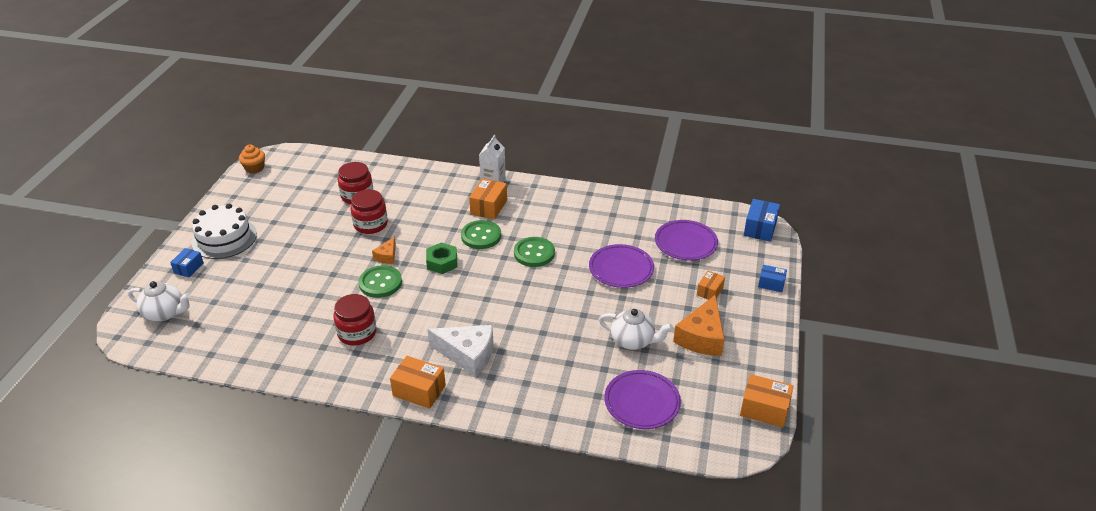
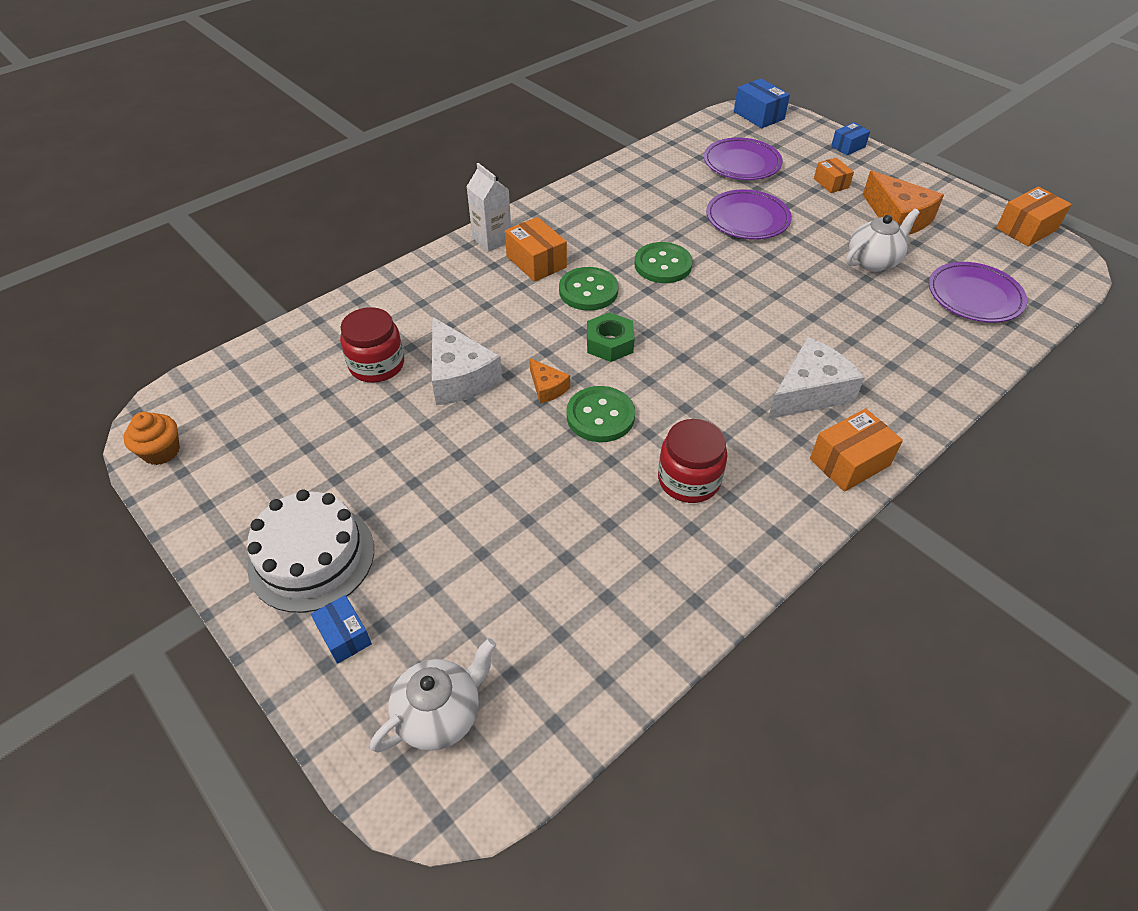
camera: 55 degrees left, 10 degrees up
(370, 224) = (459, 377): red jar -> white cheese

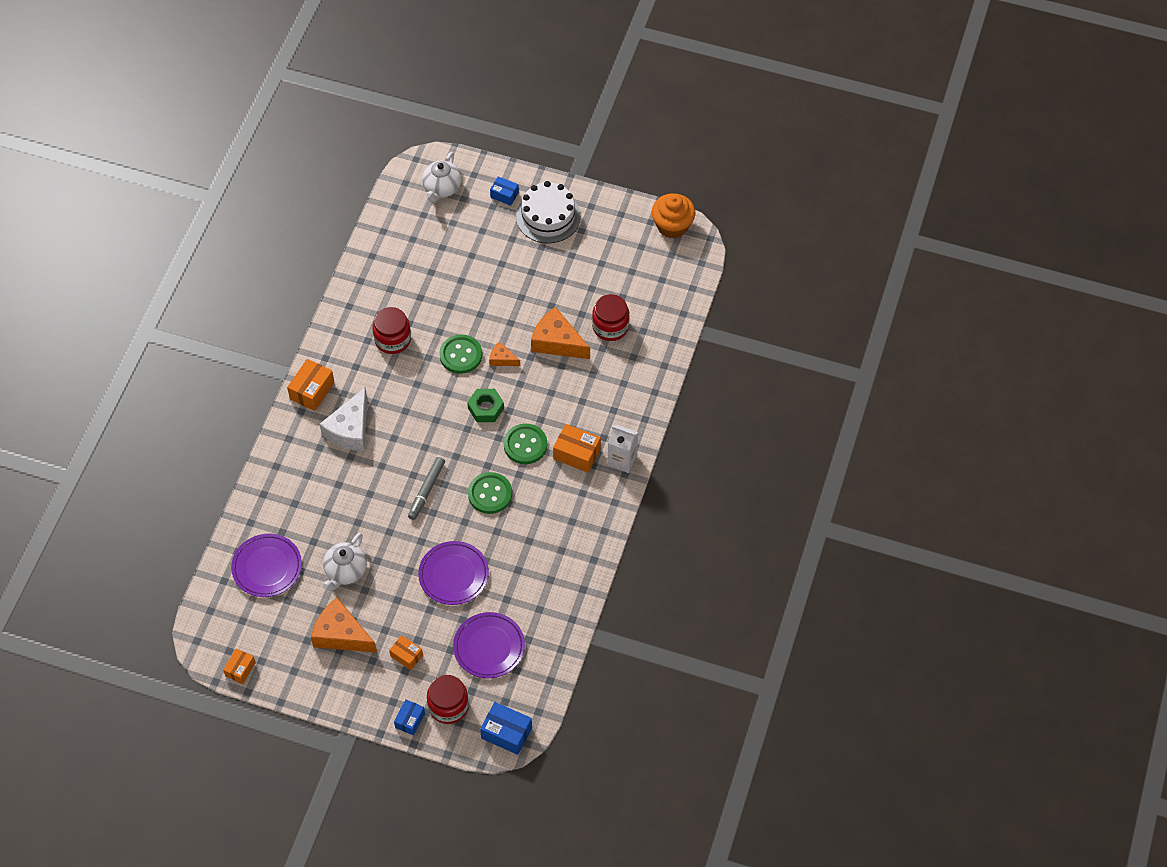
camera: 150 degrees right, 10 degrees up
(161, 451) = (672, 226): orange cupcake -> orange cupcake, size x1.52
(459, 377) = (557, 342): white cheese -> orange cheese
(738, 294) = (426, 490): none -> grey marker
(805, 143) = (448, 706): none -> red jar
(1026, 229) = (240, 669): orange box -> orange box, size x0.64

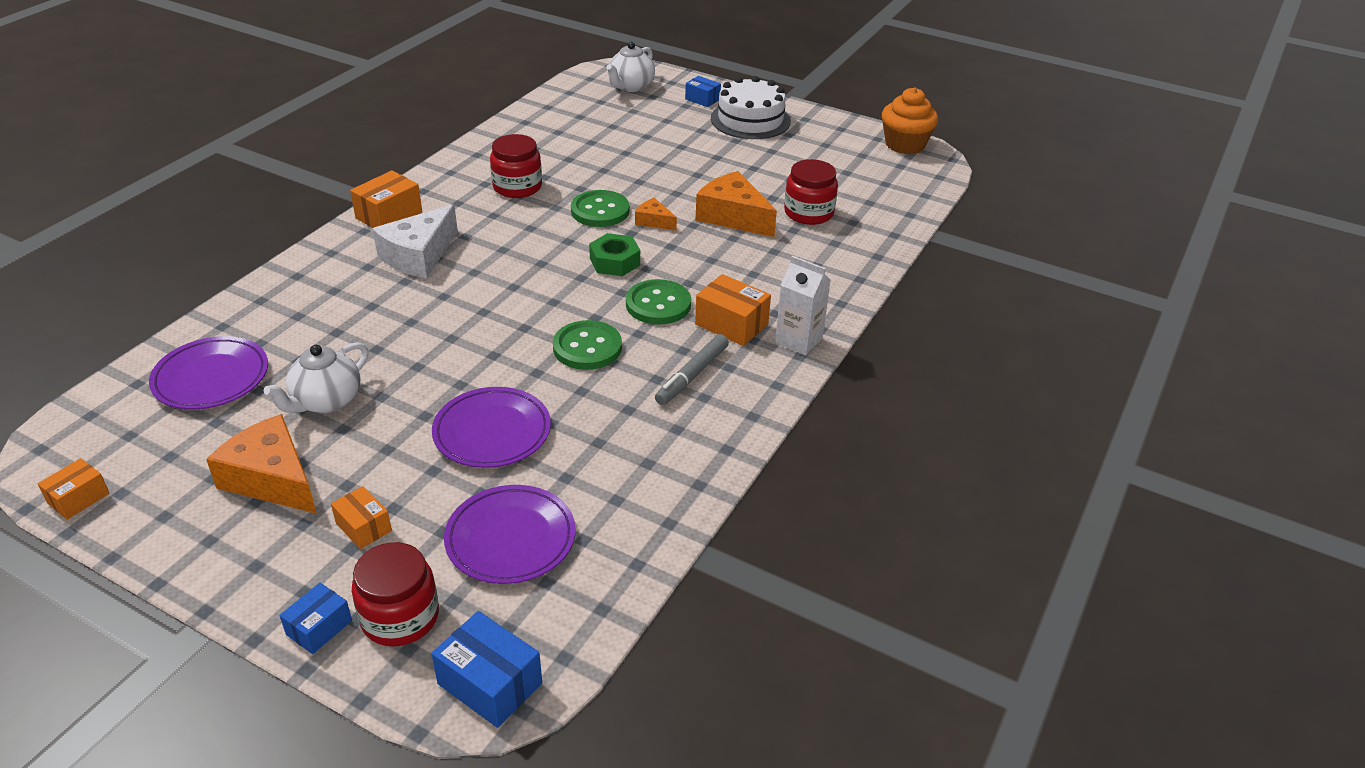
camera: 10 degrees right, 20 degrees down
(426, 490) = (494, 330): grey marker -> grey marker (692, 375)

